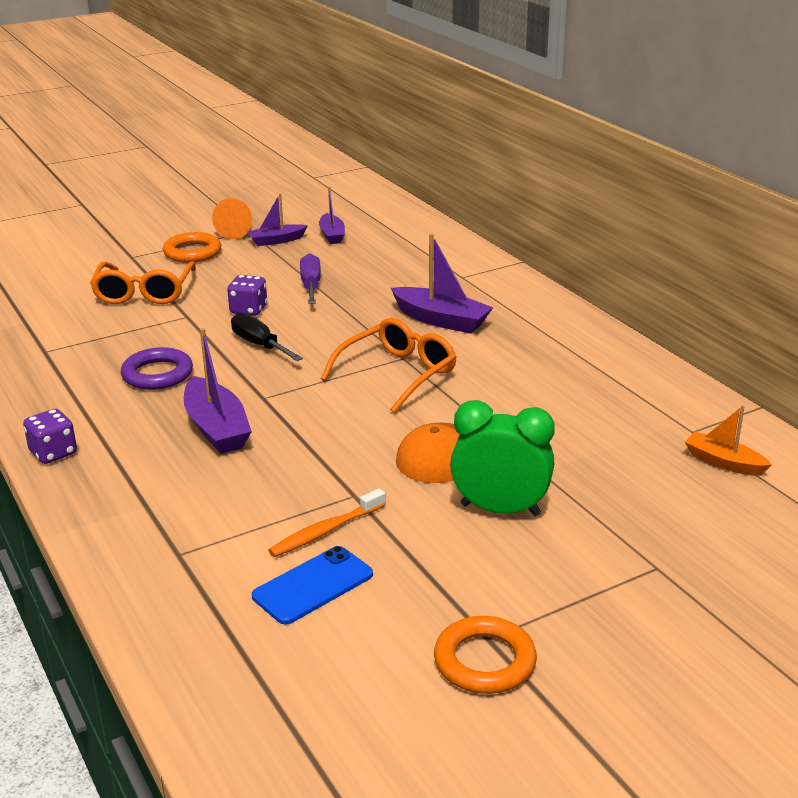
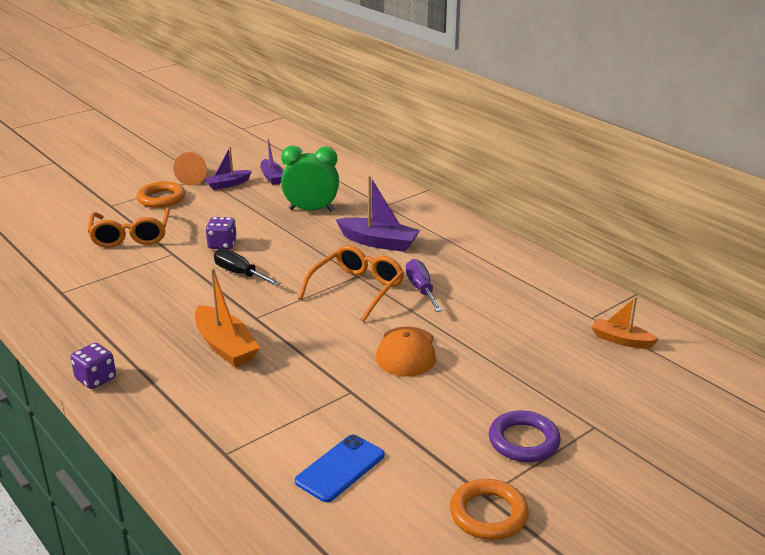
camera: 10 degrees left, 0 degrees up
(157, 374) = (163, 305): purple ring -> purple ring (523, 441)
(216, 428) = (225, 346): purple boat -> orange boat
(311, 285) = (267, 220): purple screwdriver -> purple screwdriver (421, 289)
(326, 531) = (337, 423): orange toothbrush -> none
(500, 510) = (467, 393): green clock -> green clock (311, 210)

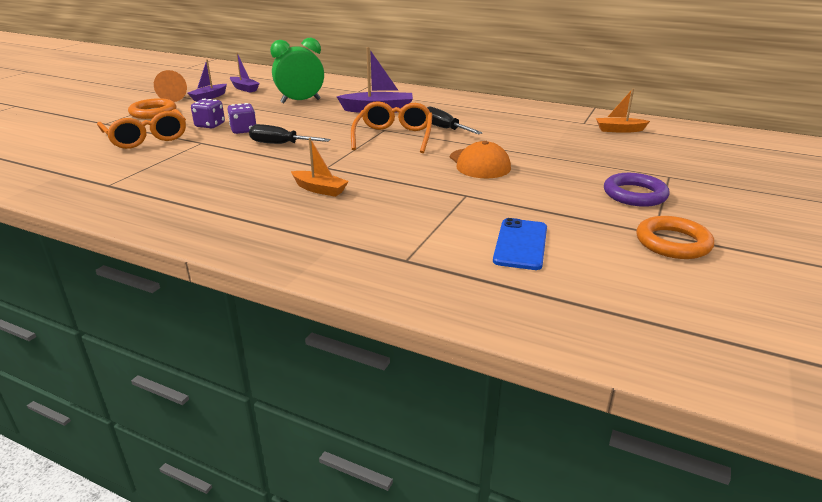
camera: 25 degrees left, 0 degrees up
(96, 379) = (211, 237): purple dice -> purple dice (210, 125)
(225, 346) = (319, 189): orange boat -> orange boat, size x0.63
(421, 289) = (444, 128): purple screwdriver -> black screwdriver

